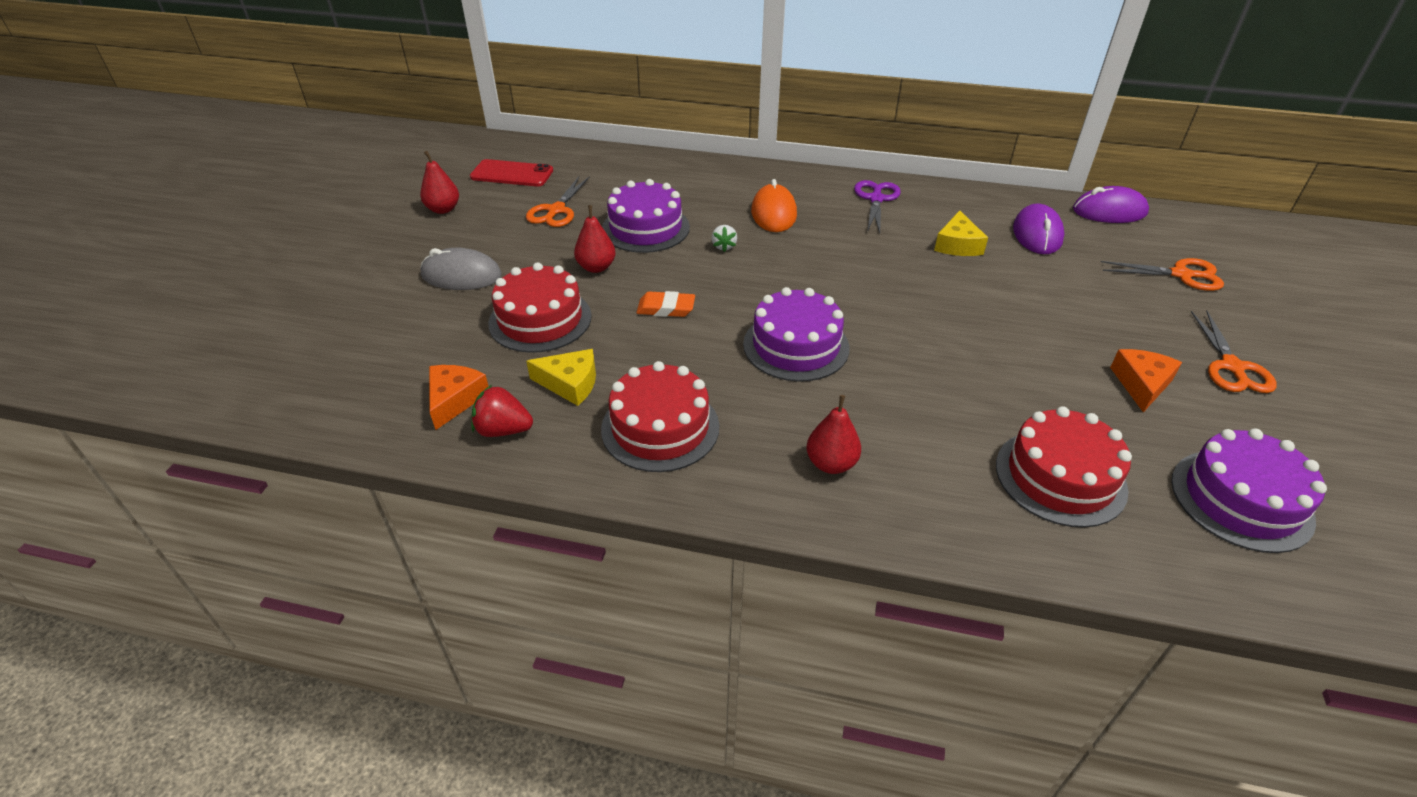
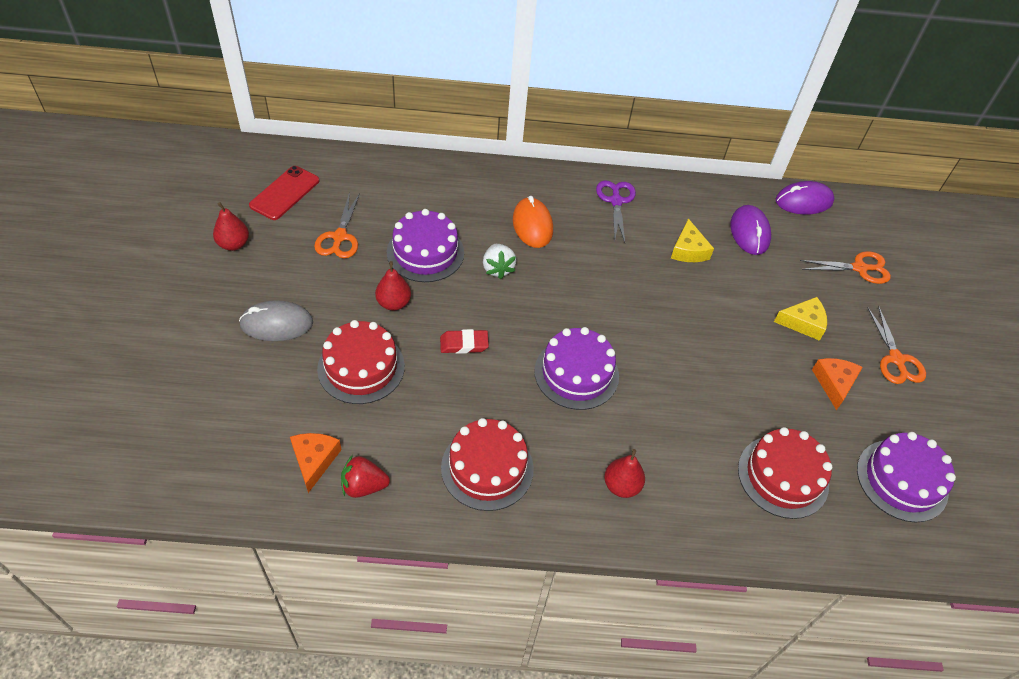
camera: 15 degrees left, 10 degrees up
(512, 174) = (285, 193): red phone -> red phone turned 60 degrees counterclockwise
(570, 383) = (405, 433): yellow cheese -> yellow cheese (803, 323)
(666, 308) = (464, 344): orange eraser -> red eraser
(724, 246) = (497, 268): white strawberry -> white strawberry, size x1.52

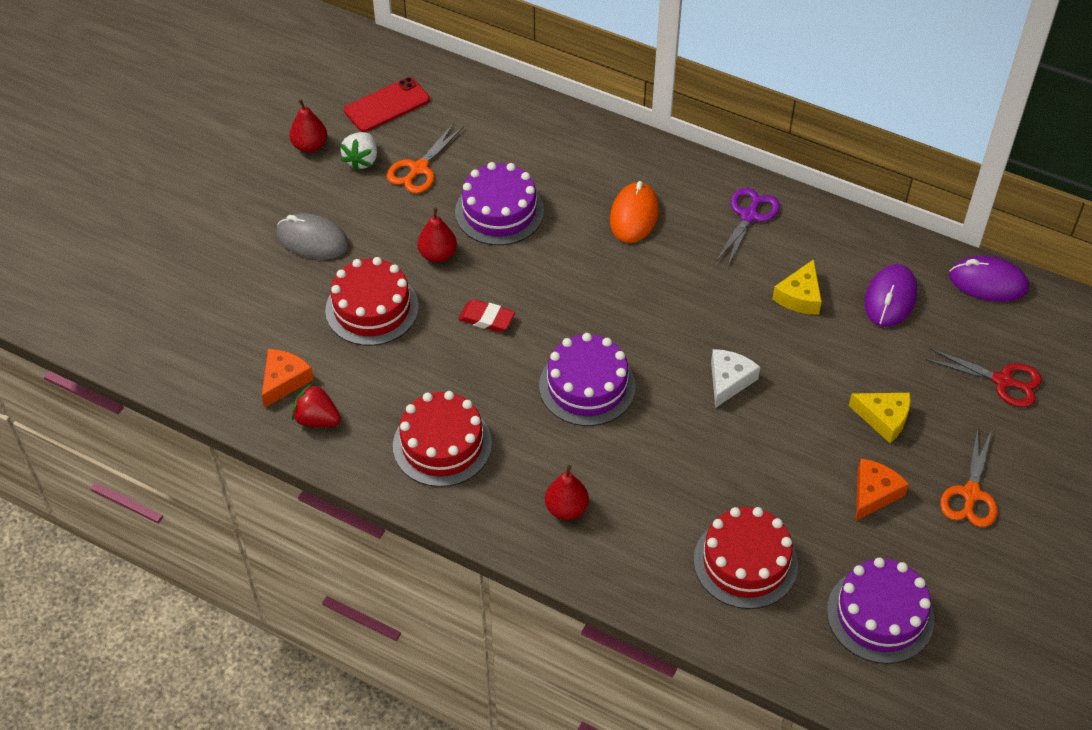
camera: 30 degrees right, 0 degrees up
(497, 268) = (567, 252): white strawberry -> white strawberry (361, 160)
(679, 331) = (729, 381): none -> white cheese
(859, 268) = (1002, 381): orange scissors -> red scissors

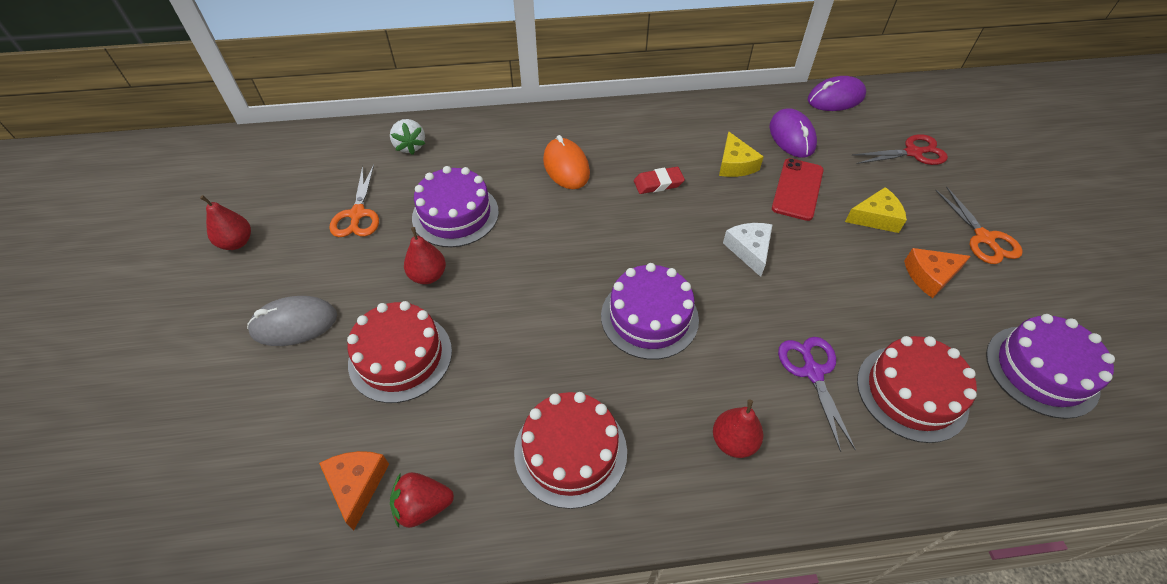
camera: 35 degrees left, 0 degrees up
(361, 160) = (297, 231): white strawberry -> white strawberry (410, 146)
(387, 105) = (291, 178): red phone -> red phone (797, 189)
(486, 319) = (516, 307): red eraser -> red eraser (658, 183)
(749, 216) = (648, 129): purple scissors -> purple scissors (812, 372)
(874, 493) = (930, 276): orange cheese -> orange cheese turned 105 degrees counterclockwise

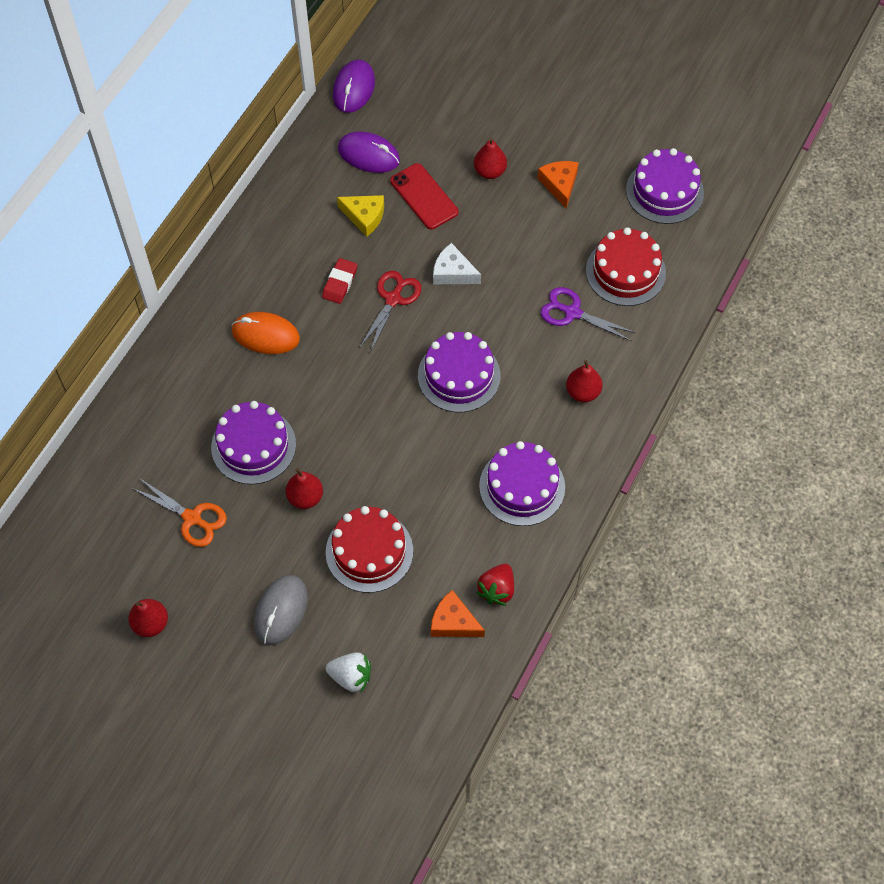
camera: 55 degrees left, 10 degrees up
(410, 146) = (135, 439): white strawberry -> white strawberry (351, 676)
(570, 451) = (522, 486): red cake -> purple cake
(875, 218) = (489, 171): yellow cheese -> red pear
(913, 153) = (453, 92): red scissors -> red scissors (393, 299)
(930, 276) = (559, 185): orange cheese -> orange cheese turned 150 degrees clockwise
(984, 238) = (558, 125): orange scissors -> none

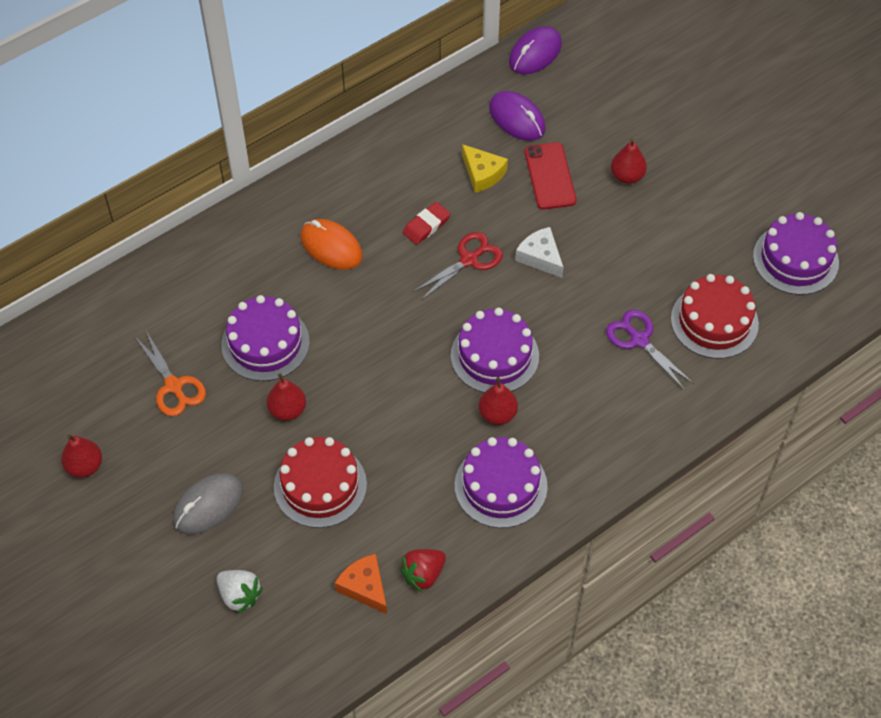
camera: 25 degrees right, 5 degrees down
(559, 185) = (690, 214): orange cheese -> none
(583, 392) = (609, 420): red pear -> red pear (497, 414)

